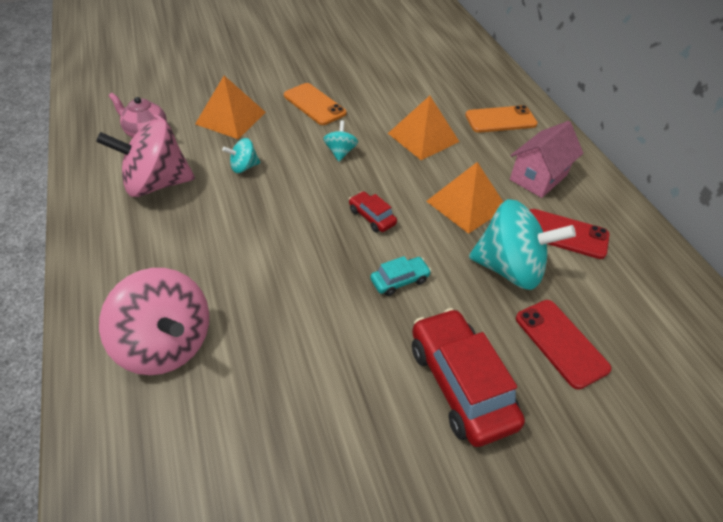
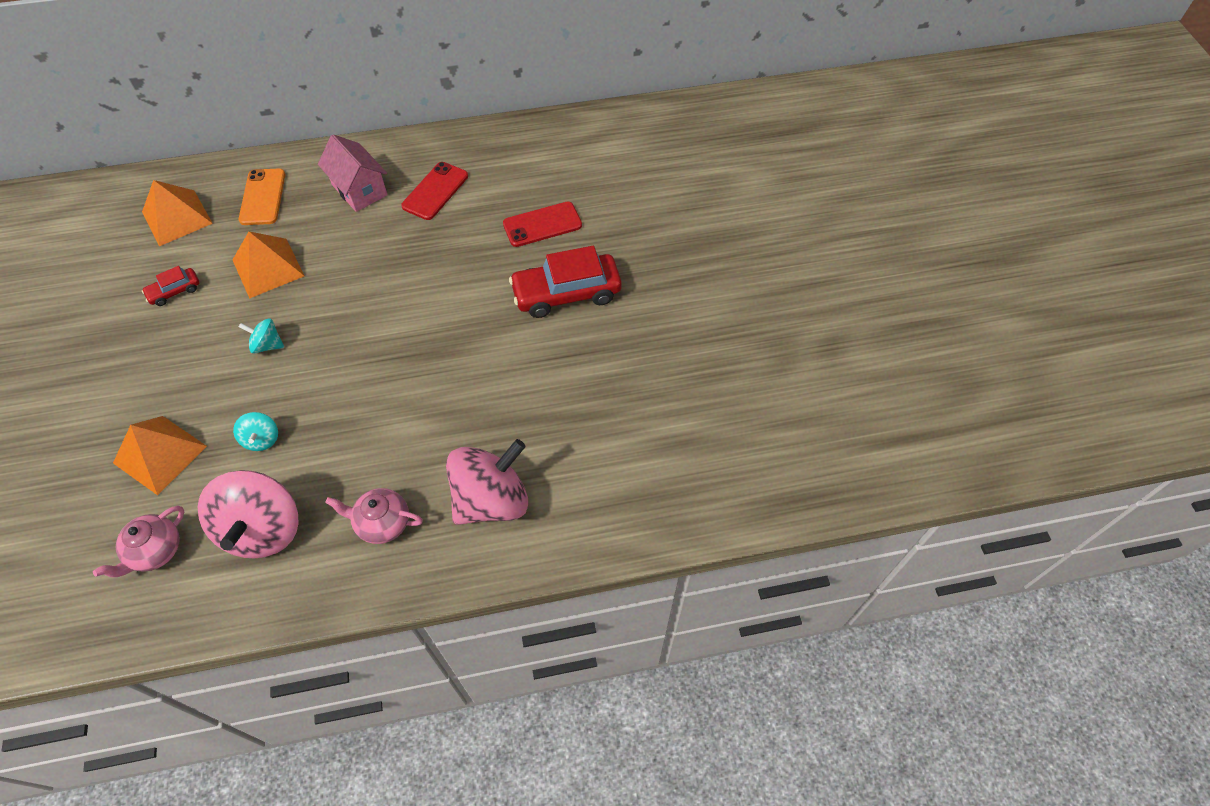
camera: 80 degrees left, 10 degrees up
(151, 259) = (382, 523): none -> pink teapot
(314, 104) = (167, 363): orange phone -> none
(372, 217) = (375, 328): red car -> red car (174, 291)
(399, 280) = (459, 317): turquoise car -> none
(466, 204) = (379, 251): orange pyramid -> orange pyramid (177, 217)
(509, 268) = (463, 238): turquoise spinning top -> none

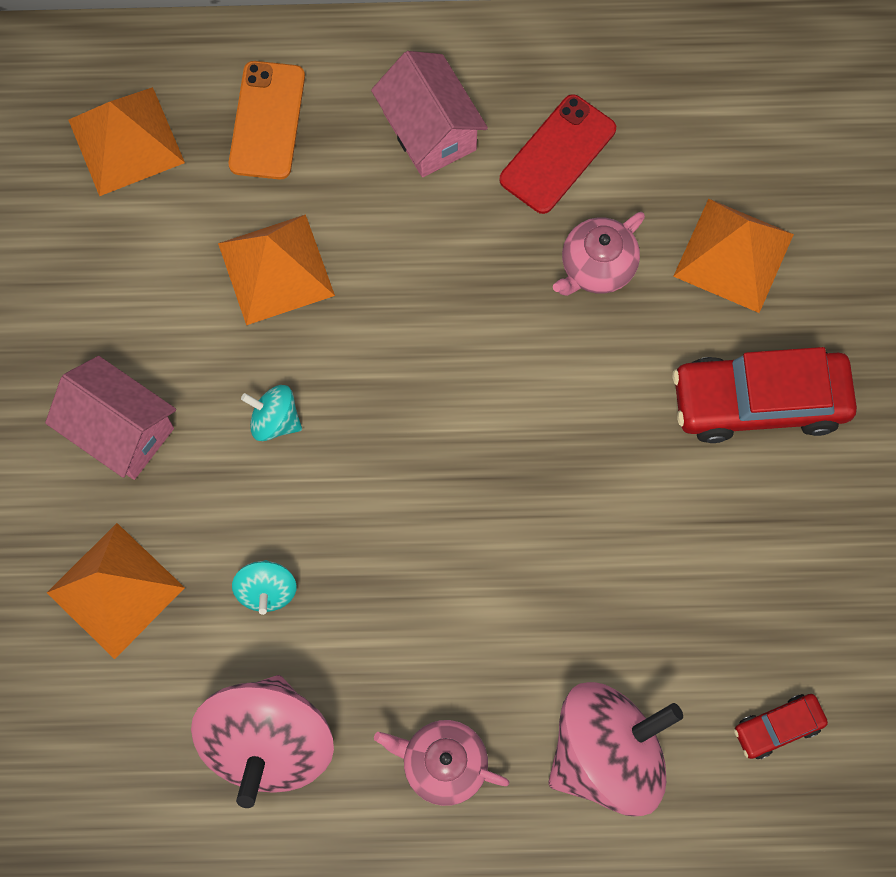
camera: 10 degrees right, 15 degrees up
(155, 551) = (115, 750): pink teapot -> pink teapot (596, 267)
(167, 364) = (120, 430): none -> pink house
(174, 291) = (127, 291): red car -> red car (778, 727)
(542, 224) = (733, 255): red phone -> orange pyramid

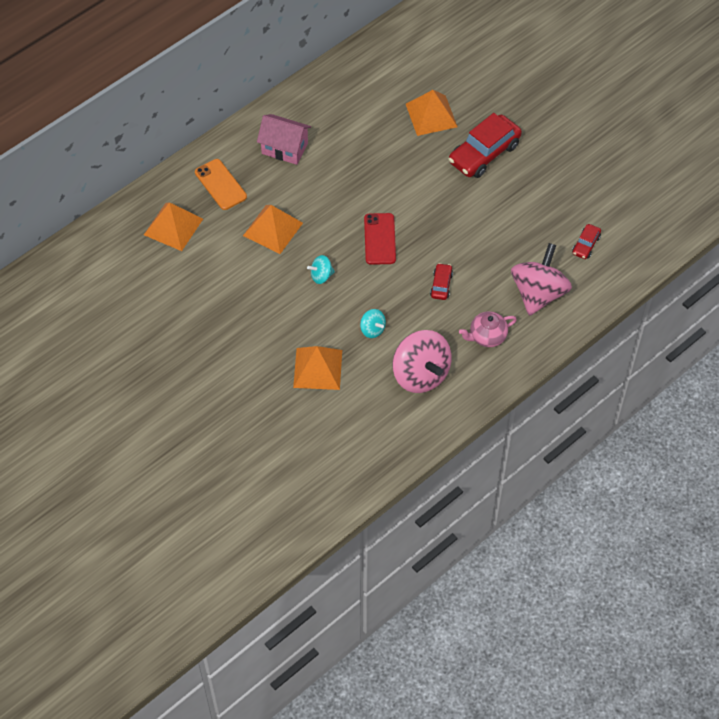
camera: 40 degrees left, 15 degrees down
(120, 430) = (267, 318): pink house -> none
(455, 599) = (441, 285): none -> red car
(558, 154) = (338, 125): red phone -> red phone (380, 239)
(596, 267) = (387, 151): pink teapot -> none

